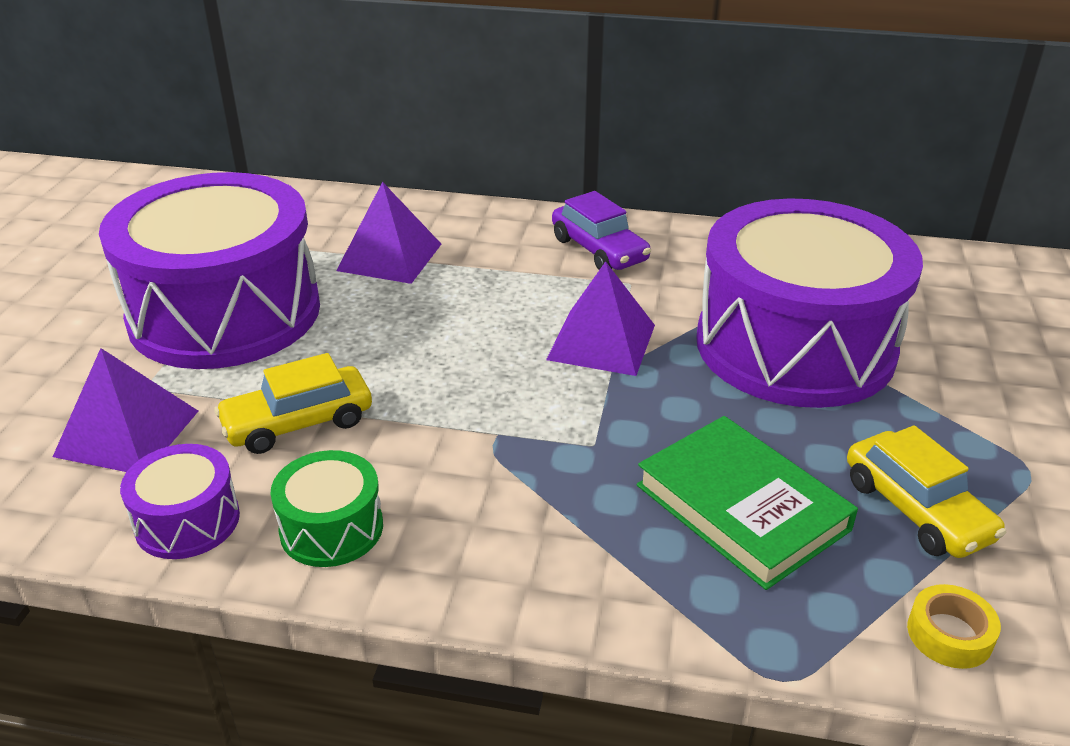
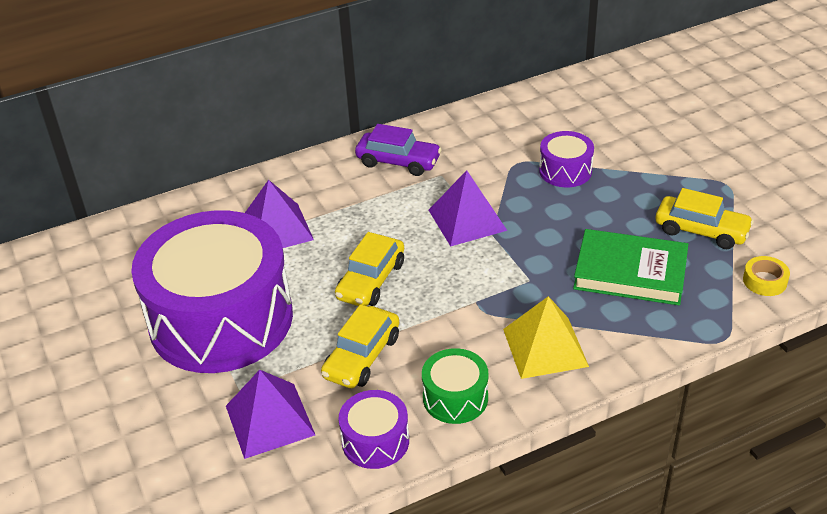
camera: 35 degrees left, 5 degrees up
(413, 351) = (371, 280): none -> yellow car
(512, 534) = (545, 347): none -> yellow pyramid
(795, 346) = (565, 171): purple drum -> purple drum, size x0.42

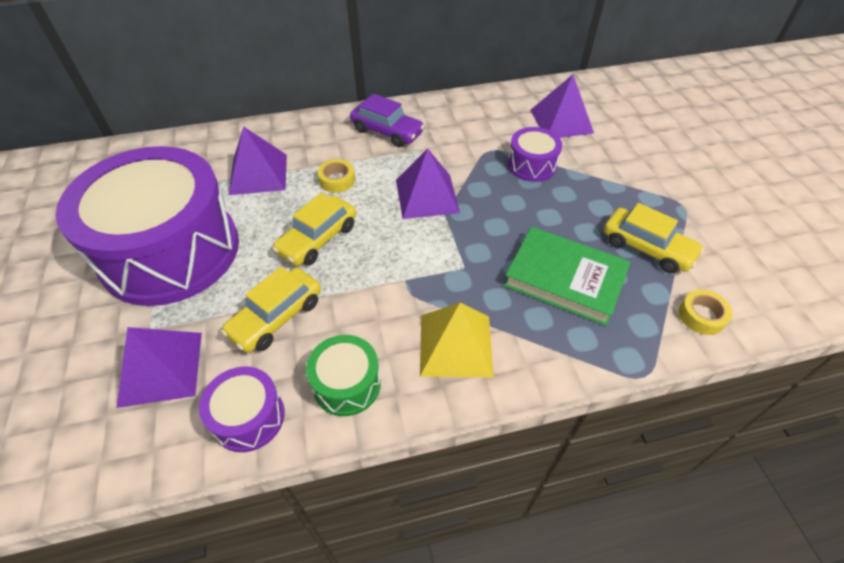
camera: 10 degrees right, 10 degrees up
(365, 220) = (337, 180): none -> yellow tape
(582, 120) = (561, 121): none -> purple pyramid

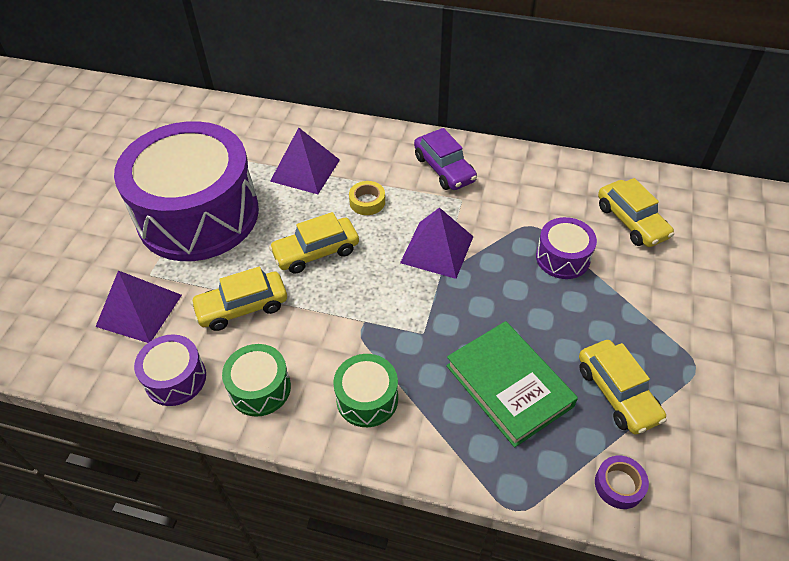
camera: 30 degrees right, 0 degrees up
(455, 345) = (367, 399): yellow pyramid -> green drum
(561, 121) = (631, 221): purple pyramid -> yellow car
(701, 316) = (619, 485): yellow tape -> purple tape

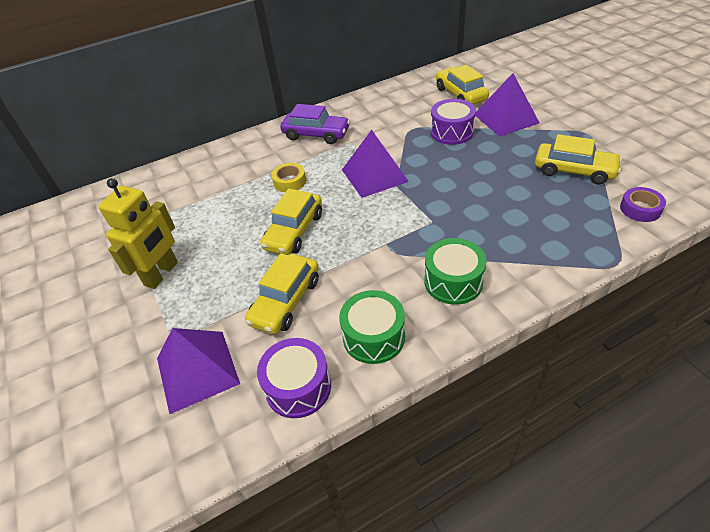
camera: 40 degrees left, 5 degrees down
(198, 215) = (161, 274): purple drum -> yellow robot
(305, 170) = (215, 193): purple pyramid -> purple pyramid (505, 118)
(509, 385) = (519, 209): green book -> none
(631, 221) = (460, 94): yellow car -> yellow car turned 135 degrees counterclockwise

